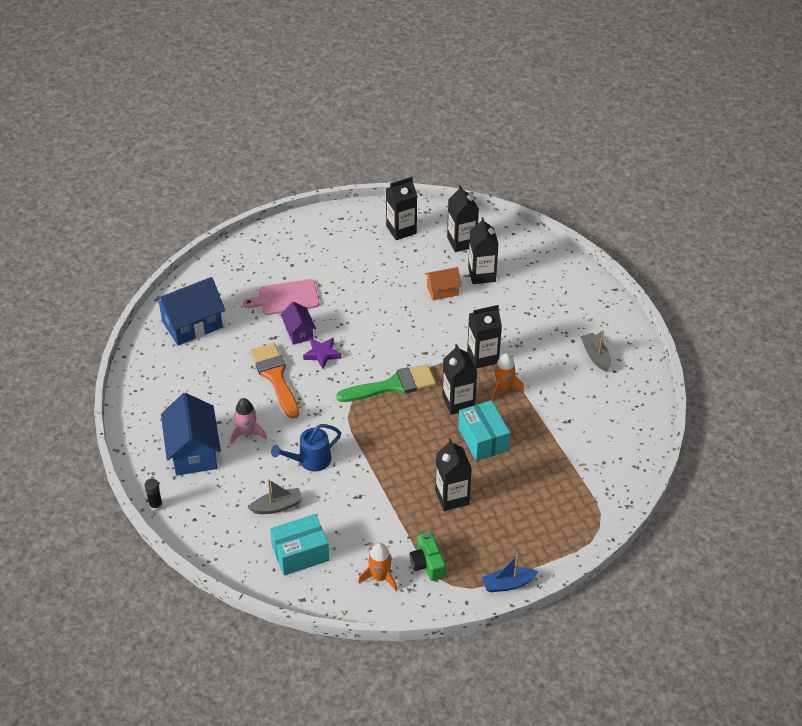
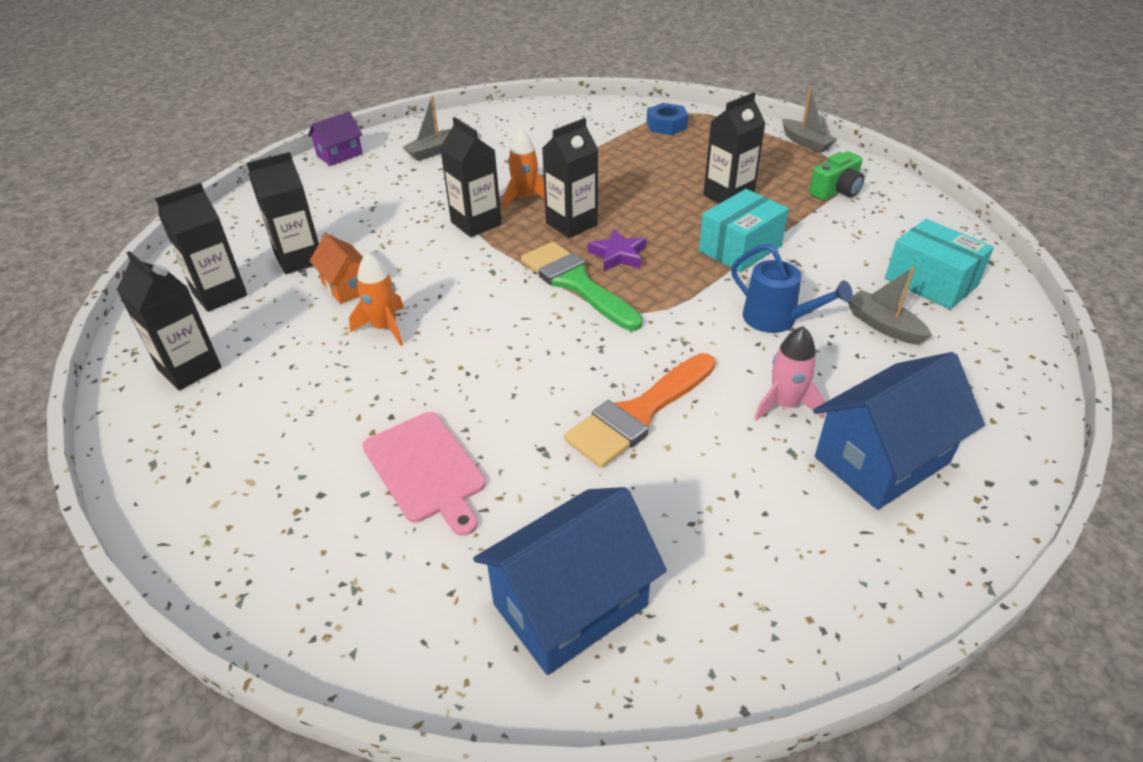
camera: 110 degrees left, 5 degrees down
(156, 505) = (1031, 464): black glue stick -> none
(192, 324) = (570, 605): blue house -> blue house turned 75 degrees counterclockwise
(299, 332) = (513, 419): purple house -> purple house (339, 155)
(322, 354) = (552, 373): purple star -> purple star (618, 255)
(380, 577) = (891, 216): orange rocket -> orange rocket (385, 328)
(483, 439) = (621, 194): turquoise box -> turquoise box (740, 248)
(508, 584) = (806, 143): blue boat -> grey boat
(579, 505) = (666, 125): none -> blue nut

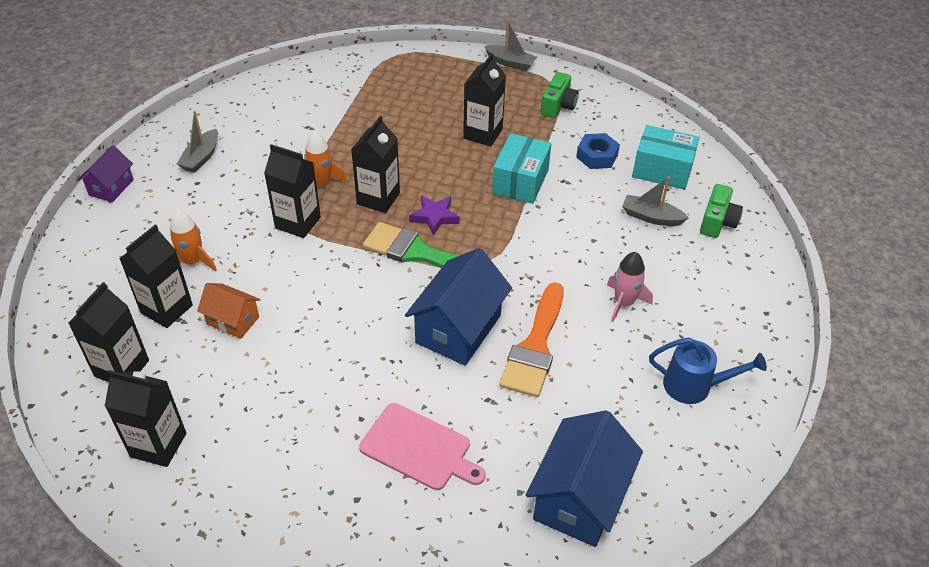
camera: 30 degrees left, 5 degrees up
(385, 328) = (297, 347): orange rocket -> orange rocket (193, 262)
(666, 125) = (390, 73): blue nut -> blue nut (597, 156)
(777, 320) = (581, 236): blue watering can -> blue watering can (695, 386)
(882, 460) = (701, 321): blue house -> blue house (458, 329)
(976, 356) = (717, 222): none -> green camera

